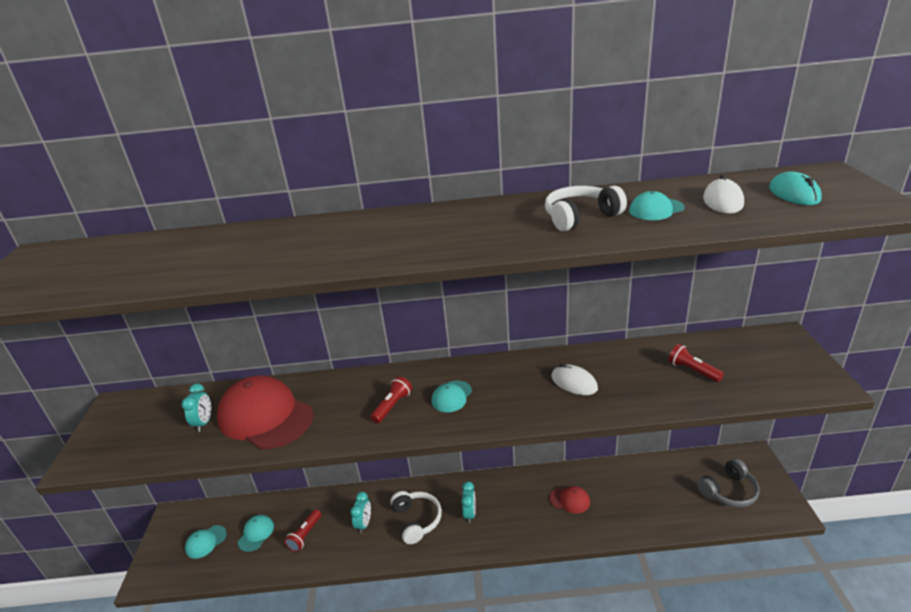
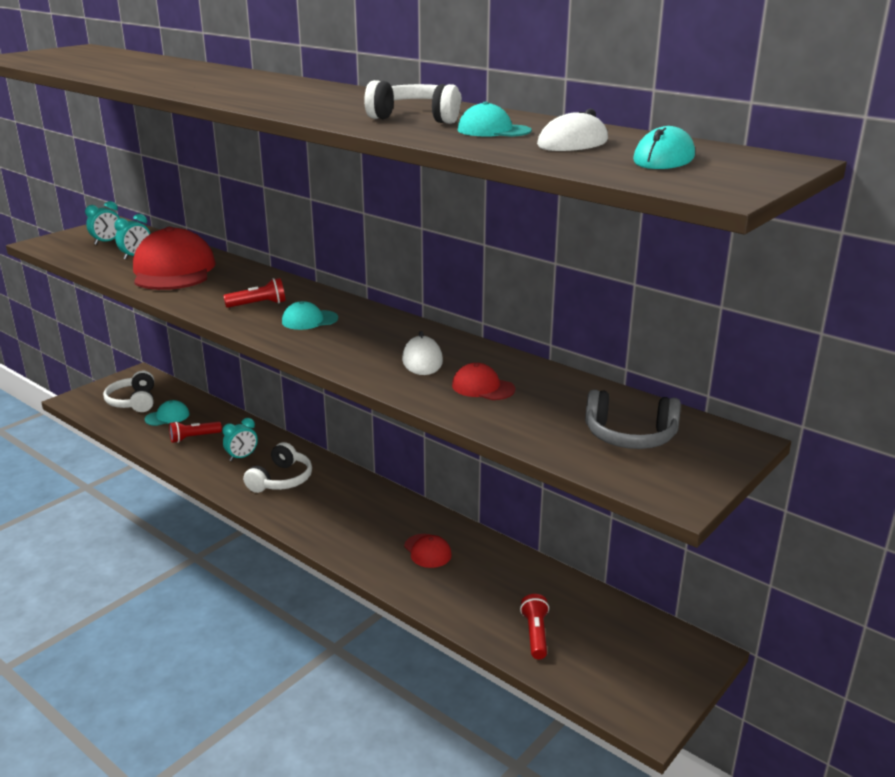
camera: 40 degrees right, 5 degrees down
(206, 542) = (133, 401): turquoise cap -> white headphones
(470, 514) = (327, 503): turquoise clock -> turquoise clock (107, 242)
(637, 380) = (483, 387): none -> red cap
(692, 370) = (553, 409): red flashlight -> red flashlight (535, 634)
(729, 491) = (606, 656): grey headphones -> grey headphones (630, 436)

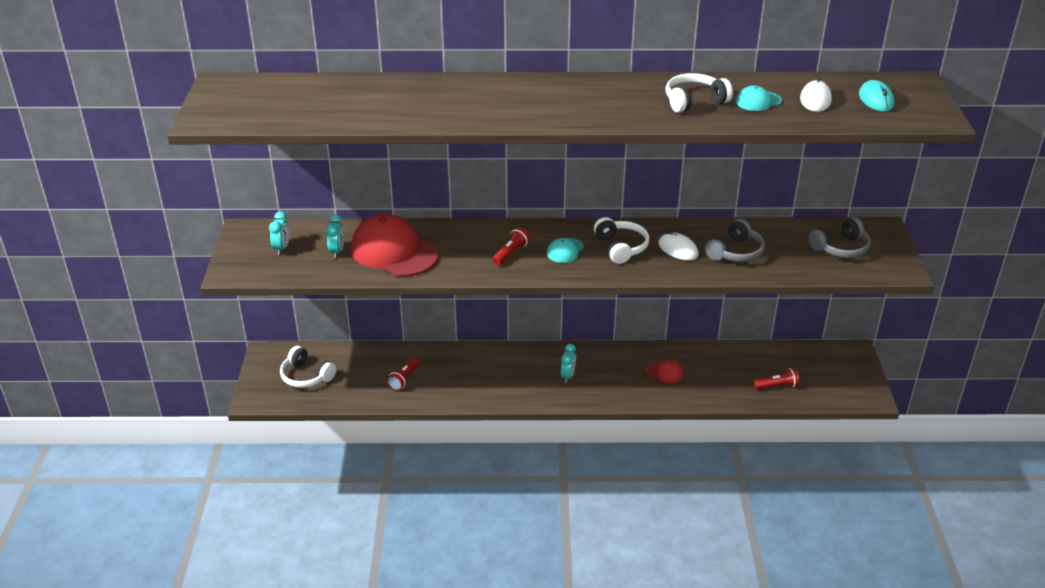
camera: 40 degrees left, 10 degrees up
(167, 416) = (355, 374): turquoise cap -> none
(242, 457) = (462, 374): turquoise clock -> turquoise clock (568, 376)
(281, 480) = (514, 376): white headphones -> white headphones (621, 247)
(483, 387) = (735, 252): red cap -> grey headphones
(535, 634) = (777, 386): red flashlight -> red flashlight turned 120 degrees clockwise

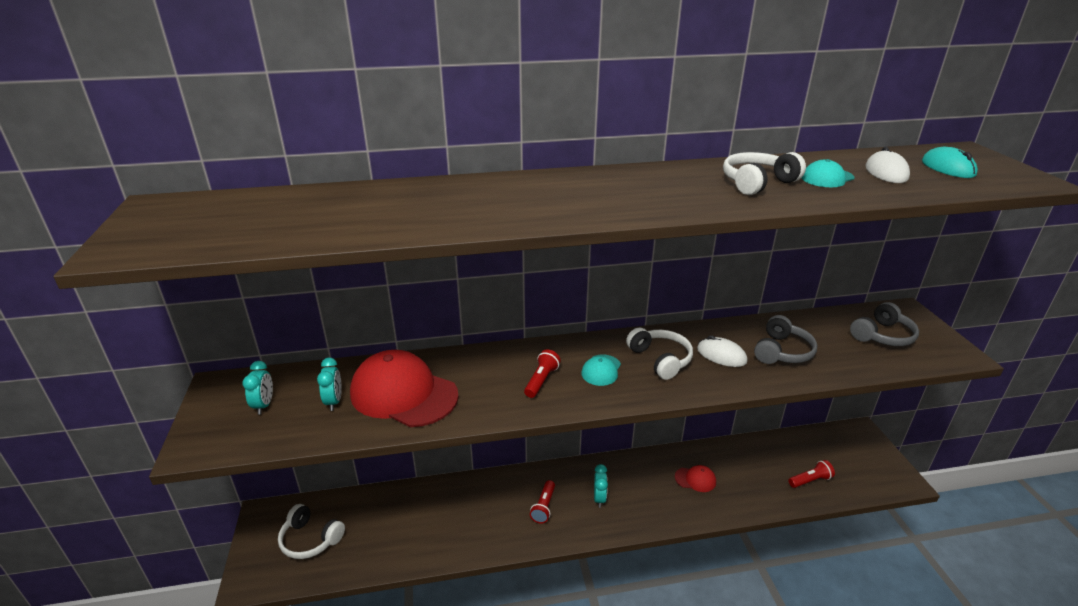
camera: 10 degrees left, 5 degrees down
(404, 379) = (423, 527): red flashlight -> red flashlight (544, 507)

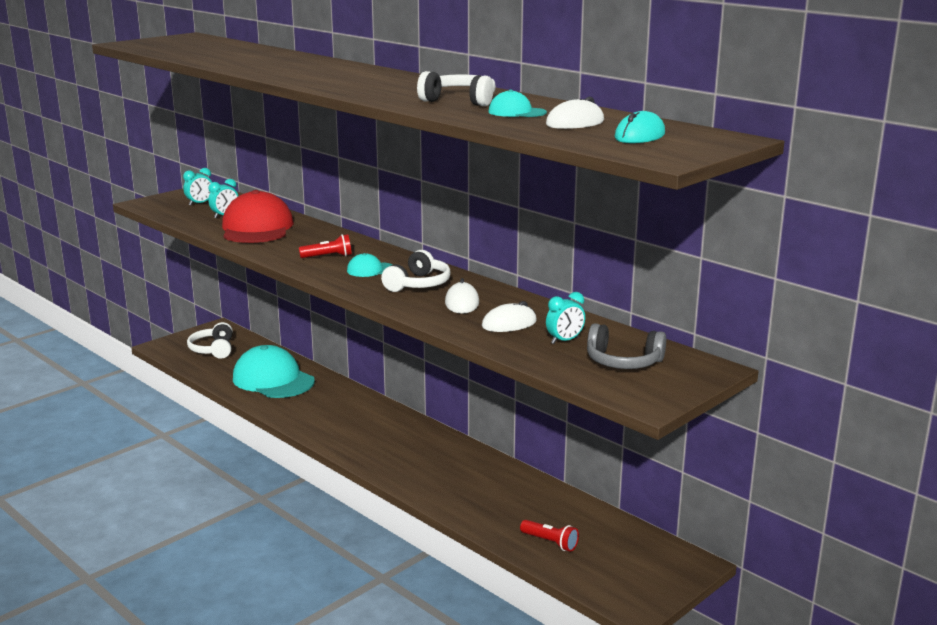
camera: 55 degrees right, 10 degrees down
(427, 521) = (273, 380): none -> turquoise cap
(544, 507) = (340, 418): red flashlight -> none
(599, 498) = (380, 438): turquoise clock -> turquoise clock (564, 341)
(695, 479) = (465, 477): red cap -> none
(782, 352) = (509, 324): grey headphones -> white mouse

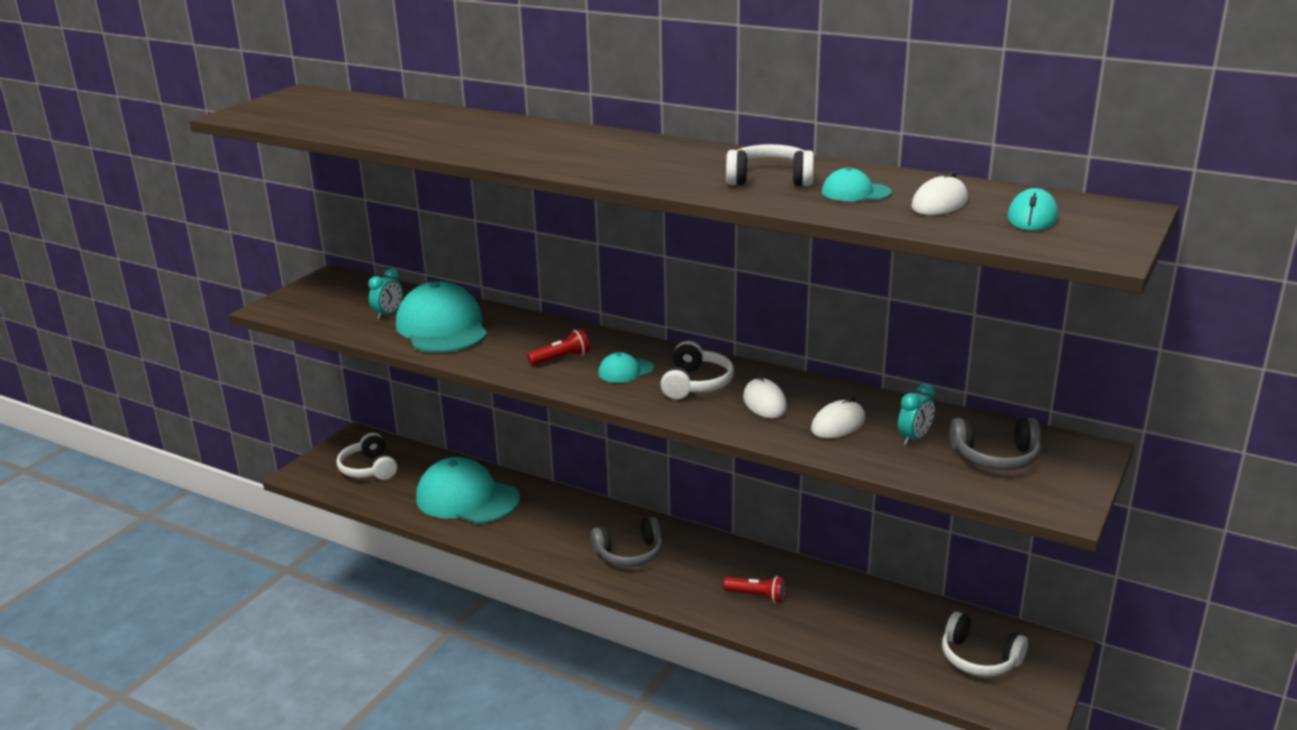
camera: 15 degrees left, 5 degrees up
(200, 203) = (342, 299): turquoise clock -> none
(257, 228) = (442, 327): red cap -> turquoise cap
(374, 436) = (629, 554): none -> grey headphones
(550, 542) = (900, 653): red flashlight -> red flashlight (757, 596)
(618, 558) = (979, 658): none -> white headphones

